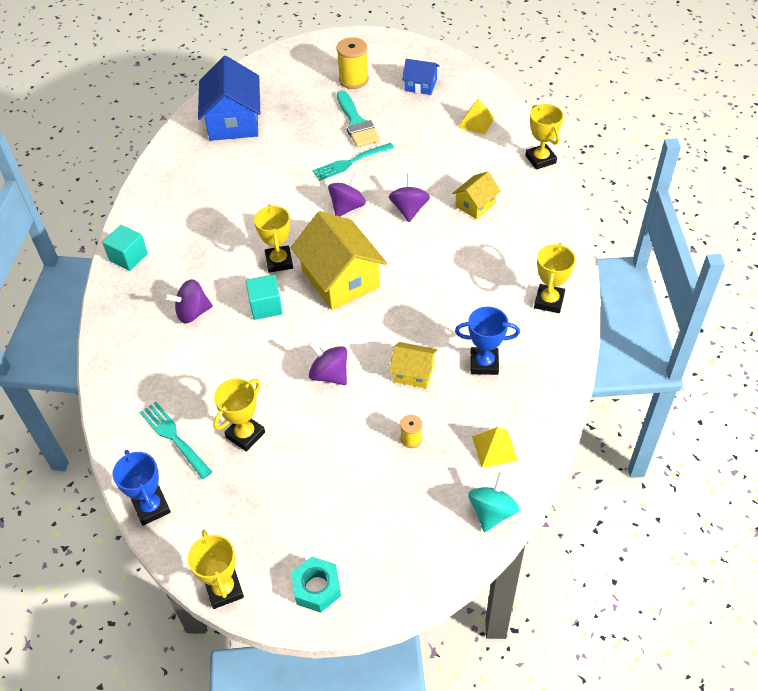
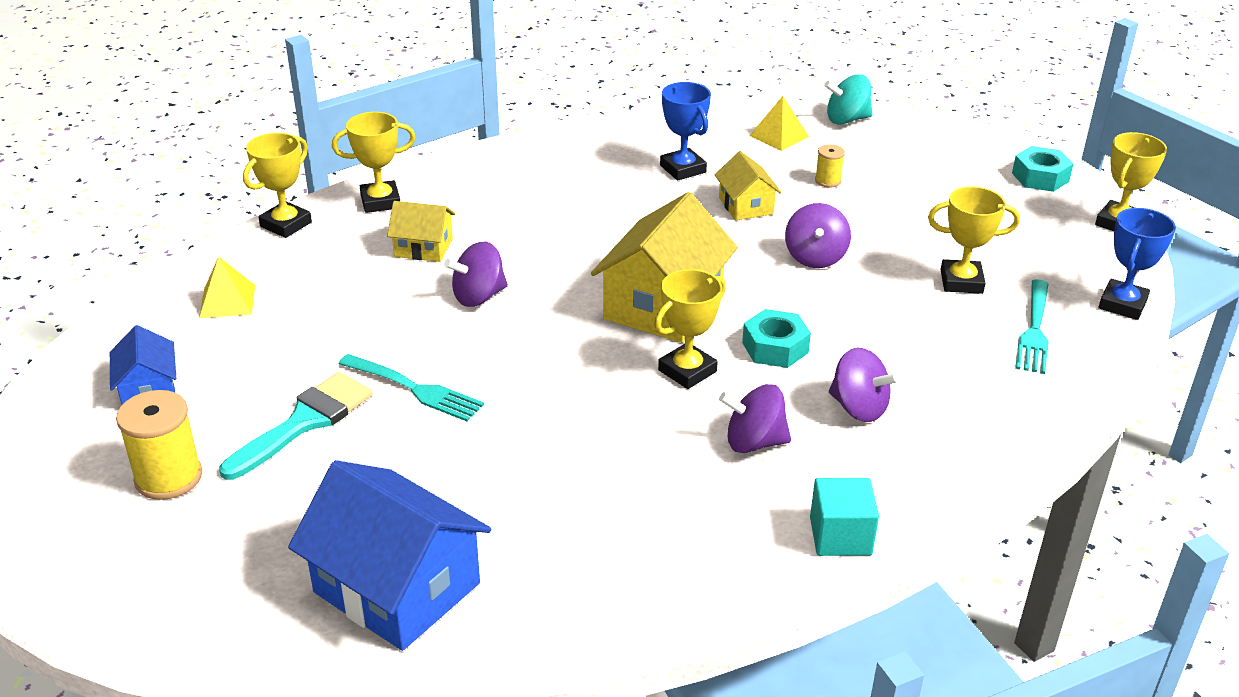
camera: 125 degrees left, 15 degrees down
(233, 121) = (397, 588): blue house -> blue house turned 75 degrees clockwise
(266, 306) = (775, 347): turquoise cube -> turquoise nut
(347, 207) = (520, 352): purple spinning top -> purple spinning top (754, 442)
(549, 301) = (550, 156): yellow trophy -> yellow trophy (380, 201)

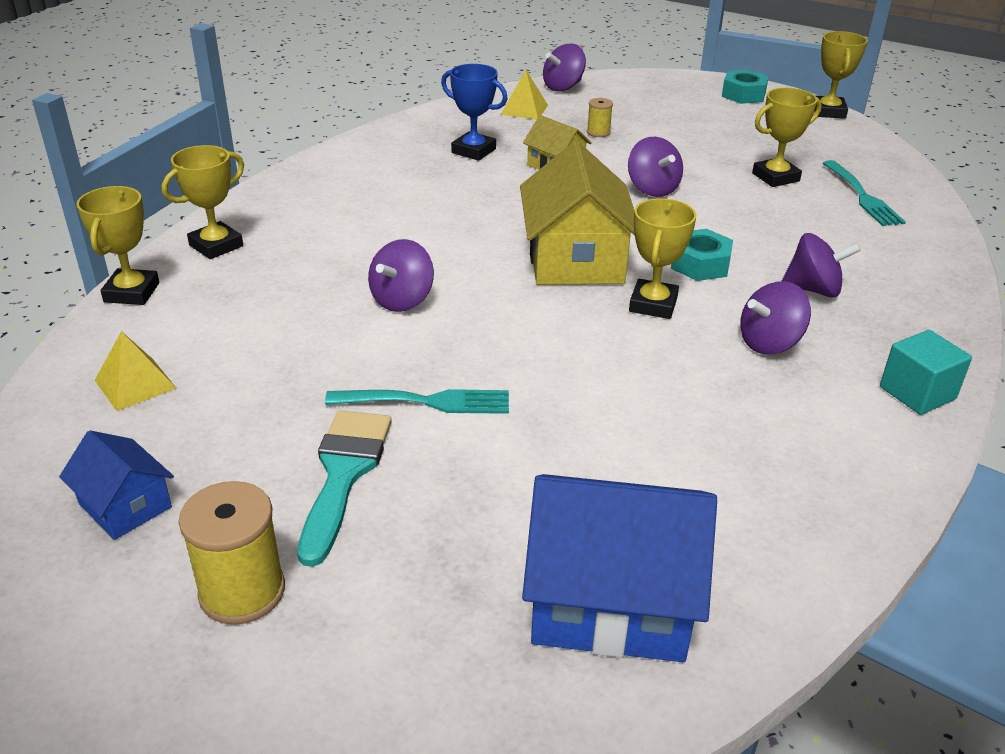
camera: 30 degrees left, 0 degrees up
(423, 247) = (302, 273): yellow house -> none
(846, 119) = (563, 87): turquoise spinning top -> purple spinning top
(1122, 304) = (895, 163): blue trophy -> none

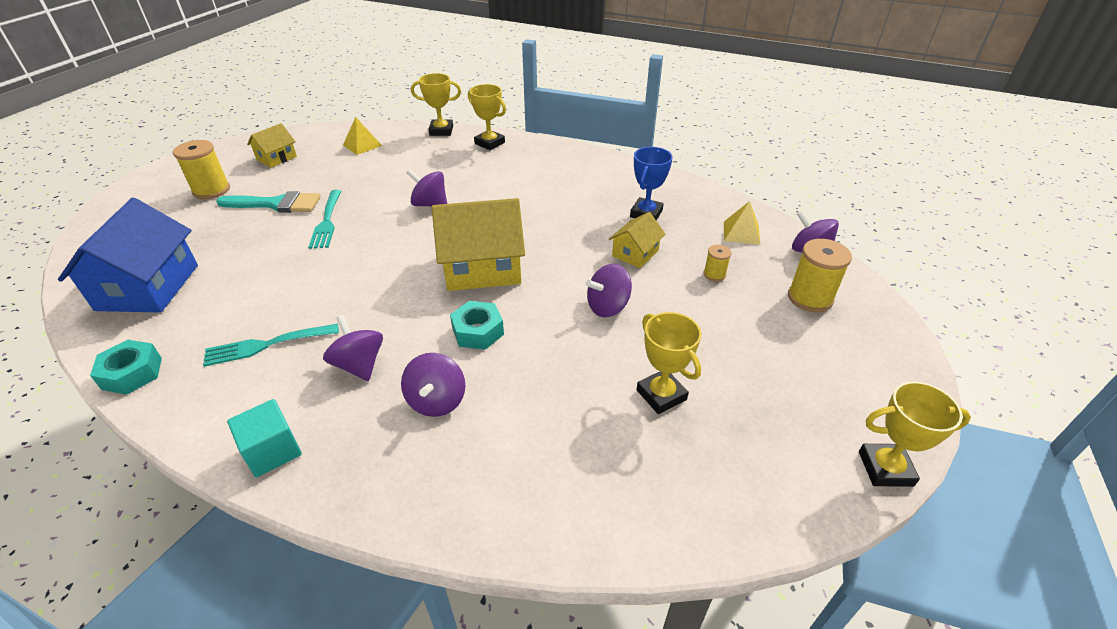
camera: 85 degrees right, 5 degrees up
(125, 505) = (276, 158): blue house -> yellow house
(636, 99) = (810, 298): none -> yellow spool
(653, 304) = (418, 305): yellow trophy -> none
(743, 95) = (885, 384): turquoise nut -> turquoise nut (132, 373)
(862, 196) = (637, 469): turquoise fork -> turquoise fork (266, 345)

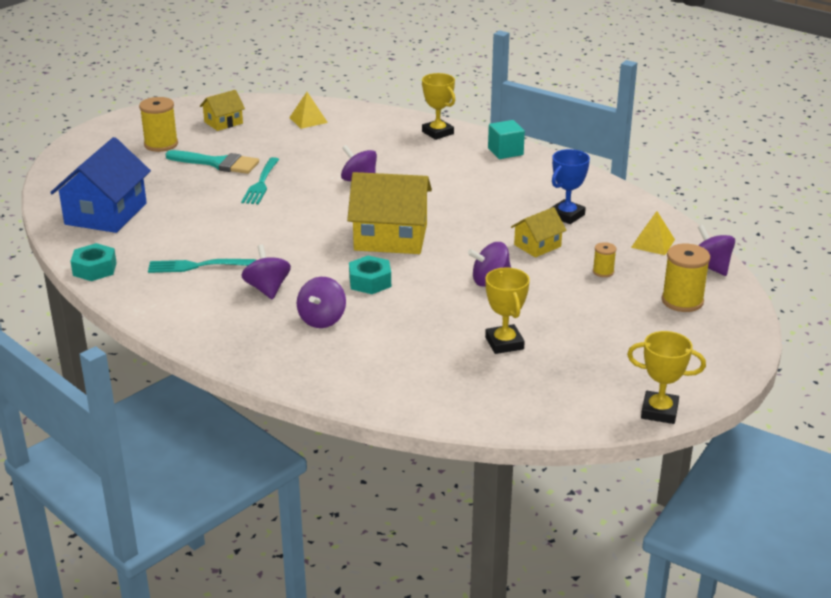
camera: 15 degrees right, 10 degrees down
(272, 451) = (194, 329): turquoise cube -> turquoise cube (505, 152)
(441, 131) = (392, 115): yellow trophy -> none

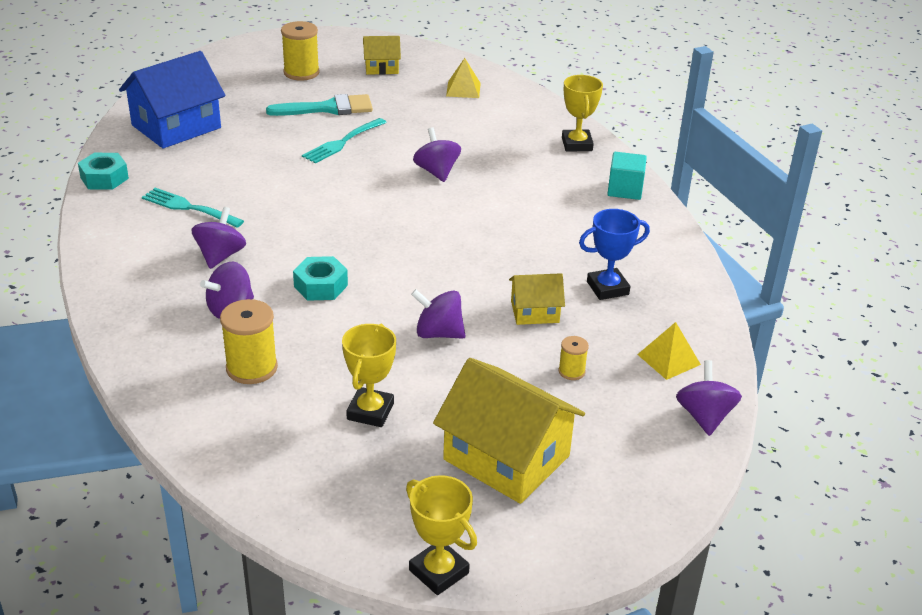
camera: 30 degrees right, 5 degrees up
(218, 163) = (328, 108): turquoise brush -> turquoise brush turned 60 degrees counterclockwise
(390, 237) = (396, 245): yellow house -> yellow house (506, 457)
(682, 301) = (621, 445): yellow spool -> yellow spool (251, 368)

